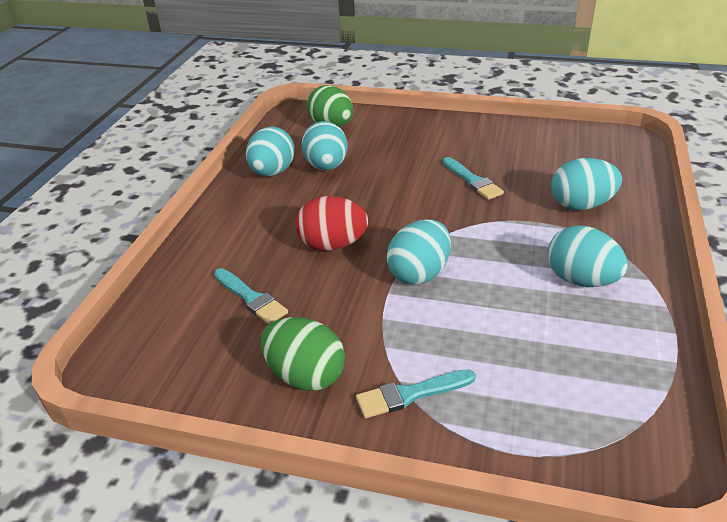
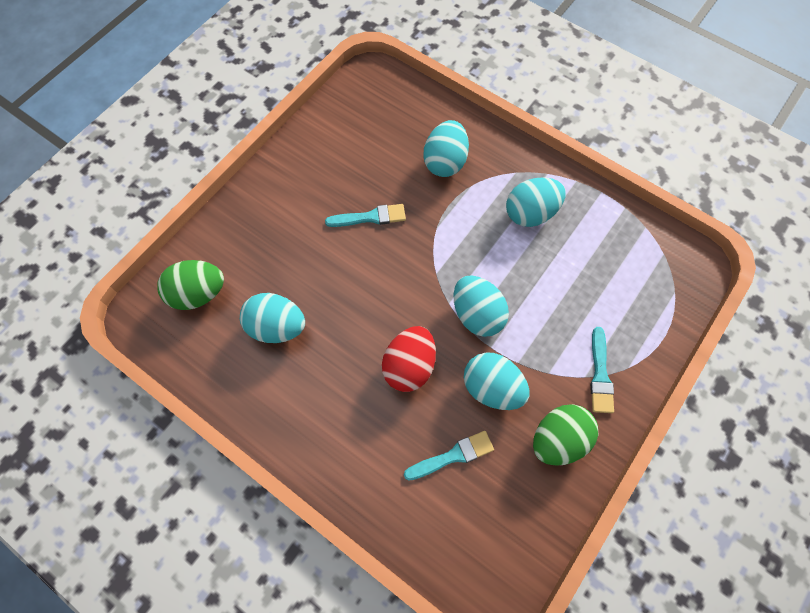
camera: 70 degrees left, 30 degrees up
(272, 172) = (258, 381): turquoise egg -> turquoise egg (492, 388)

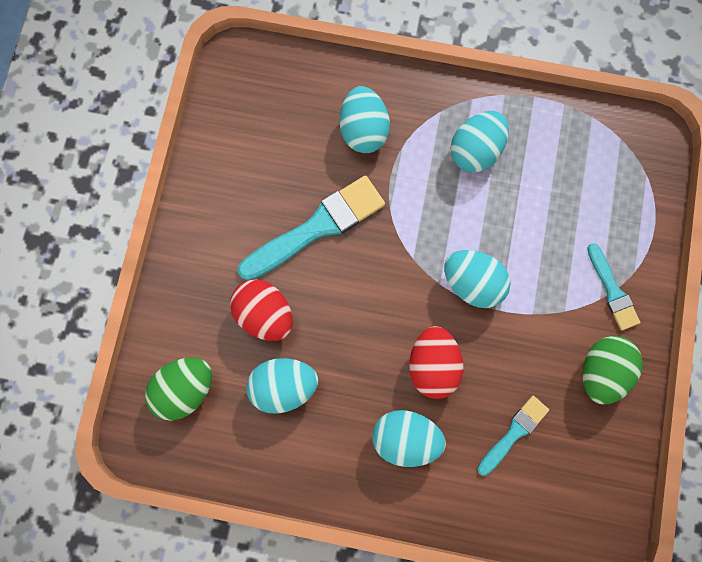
camera: 25 degrees left, 10 degrees up
(292, 264) = (265, 314): none -> red egg
(370, 217) = (317, 227): turquoise brush -> turquoise brush, size x1.80
(492, 388) = (520, 350): turquoise egg -> turquoise egg (405, 438)

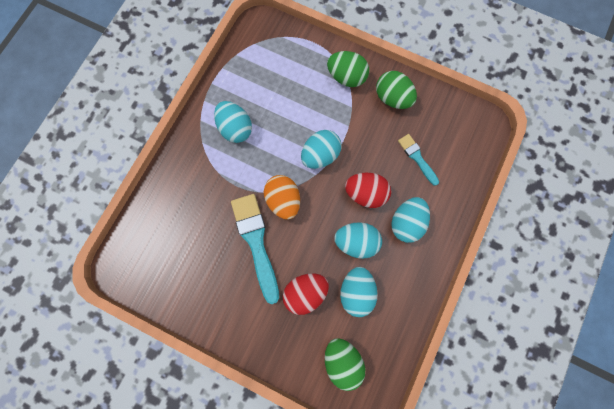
camera: 75 degrees left, 0 degrees up
(363, 131) = (199, 194): turquoise egg -> turquoise egg (356, 242)
(388, 248) = (283, 200): none -> orange egg
(612, 291) = (346, 77): turquoise brush -> green egg

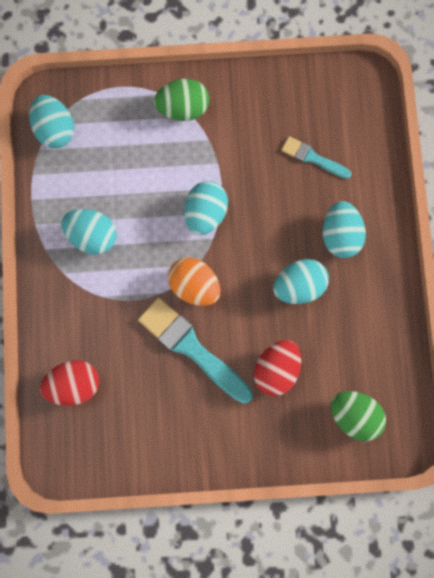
camera: 30 degrees left, 0 degrees up
(356, 291) = (329, 338): turquoise egg -> turquoise egg (54, 129)
(365, 193) = (279, 229): red egg -> red egg (73, 385)
(392, 98) = (248, 105): green egg -> none

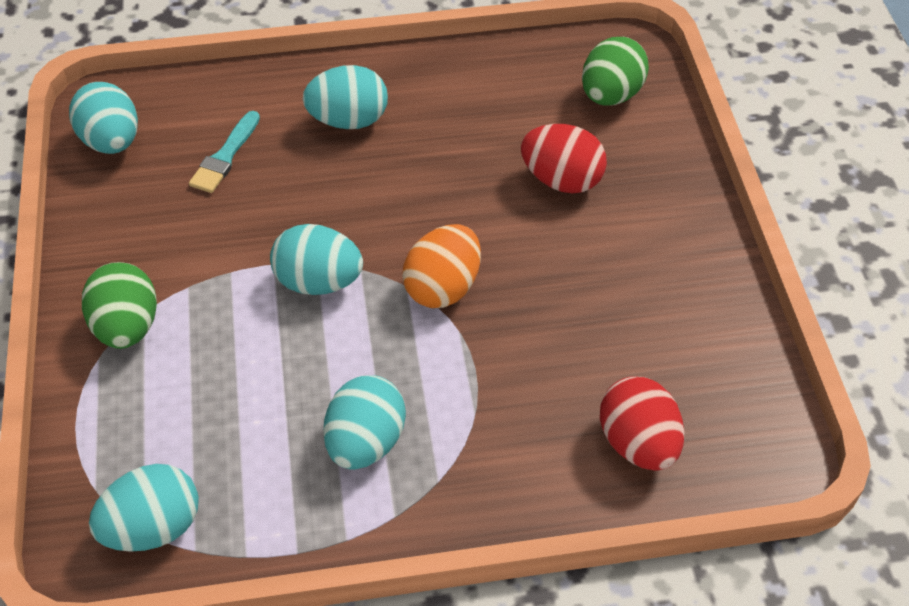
camera: 95 degrees left, 25 degrees down
(191, 348) = (545, 283): turquoise brush -> none
(299, 286) = (430, 161): turquoise egg -> turquoise egg (112, 141)

